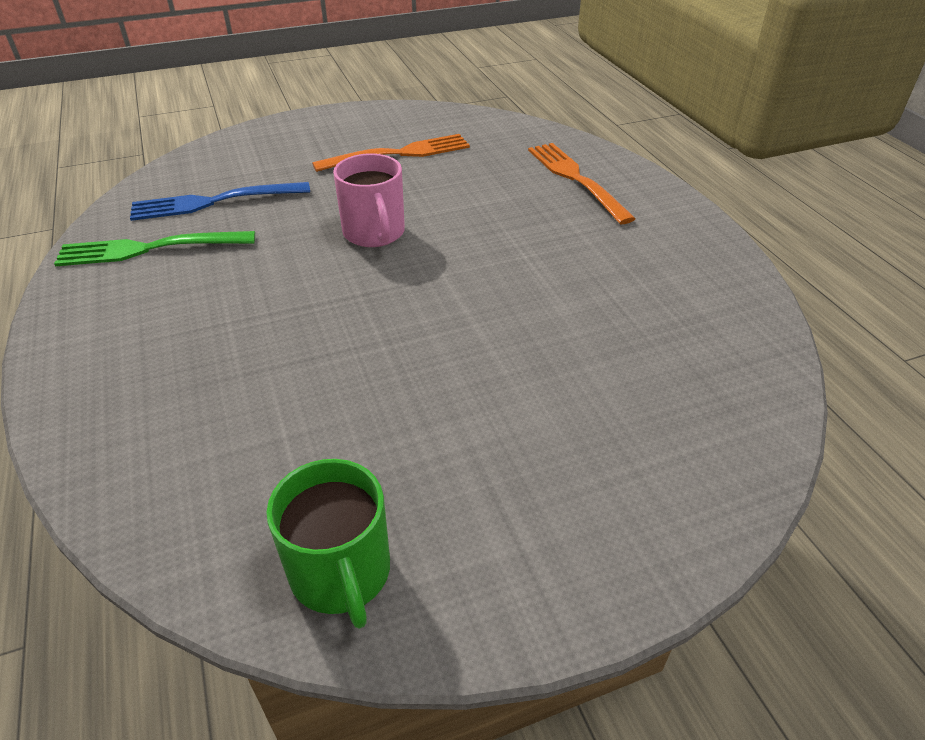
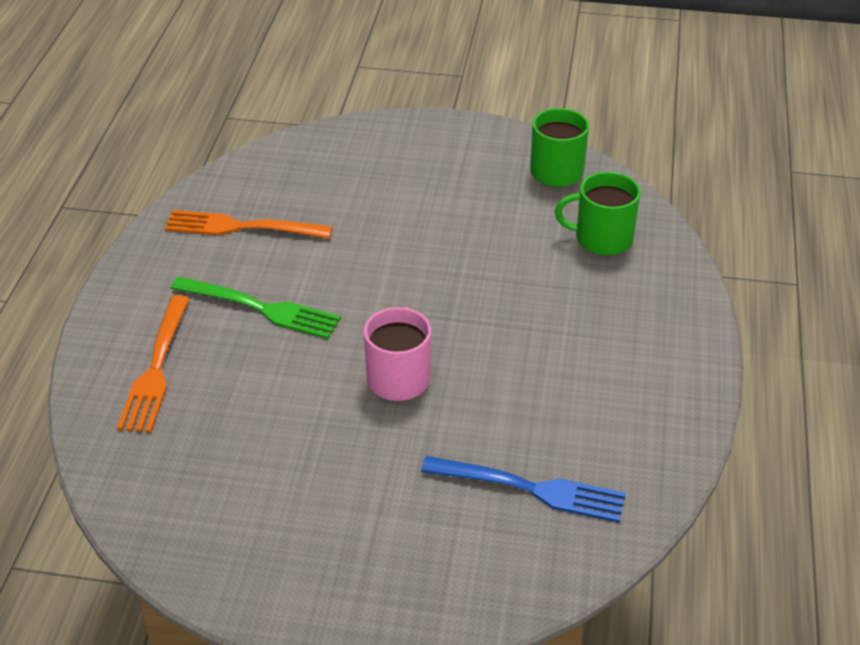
camera: 150 degrees left, 0 degrees up
(149, 249) = (612, 442): green fork -> green fork (260, 308)
(217, 463) = (602, 238): none -> green mug
(398, 154) = (290, 489): orange fork -> orange fork (242, 227)

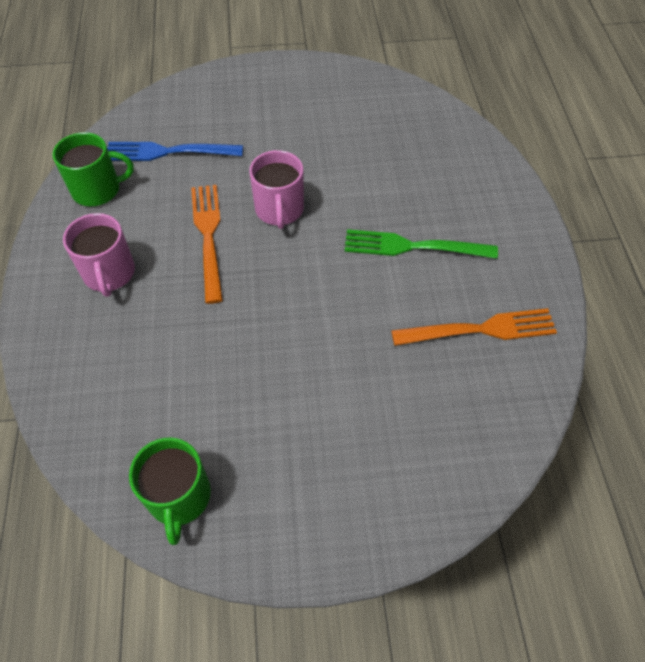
camera: 165 degrees right, 15 degrees up
(156, 368) = (460, 181): orange fork -> orange fork (208, 237)
(602, 238) = (123, 397): green mug -> green mug (97, 190)
(617, 346) = (109, 273): none -> pink mug

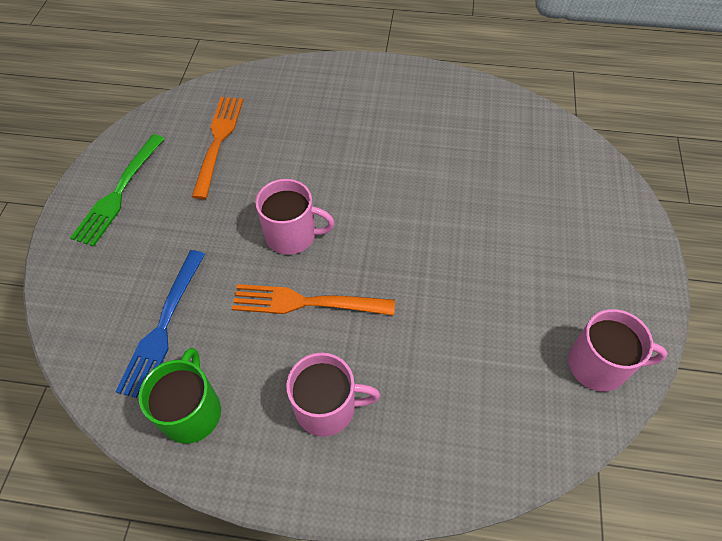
camera: 75 degrees left, 0 degrees up
(179, 497) = (599, 365): green mug -> pink mug
(413, 246) = (371, 145): green fork -> green fork (119, 192)
(480, 329) = (466, 126): orange fork -> orange fork (218, 141)

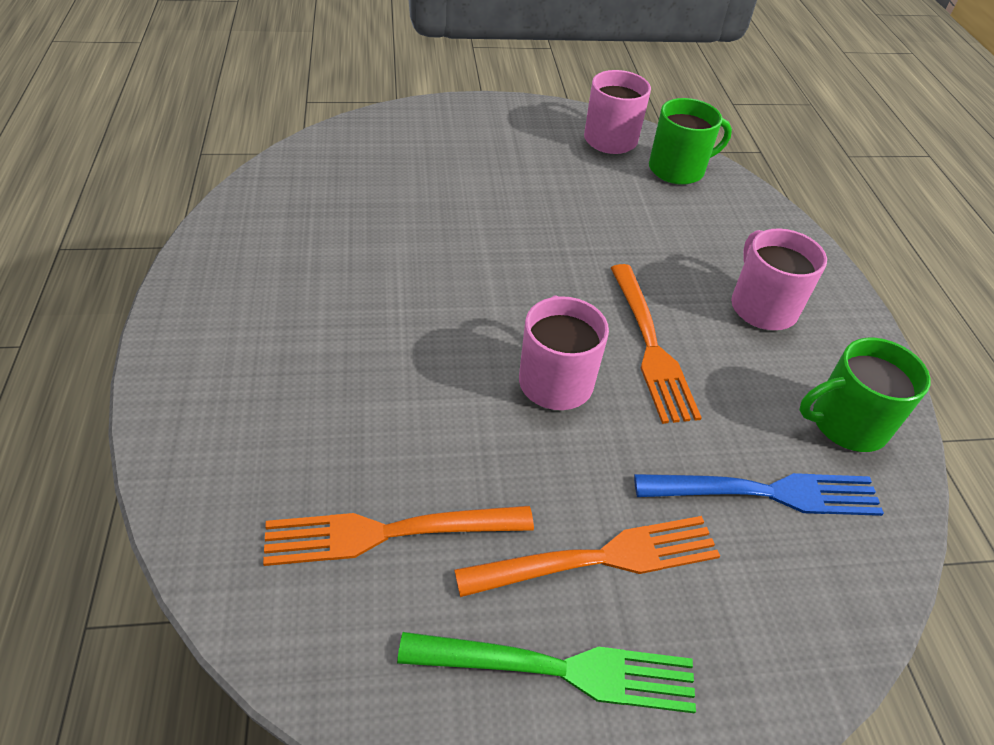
camera: 110 degrees left, 10 degrees down
(164, 223) = (599, 558): none -> orange fork
(542, 416) = (678, 169): none -> green mug

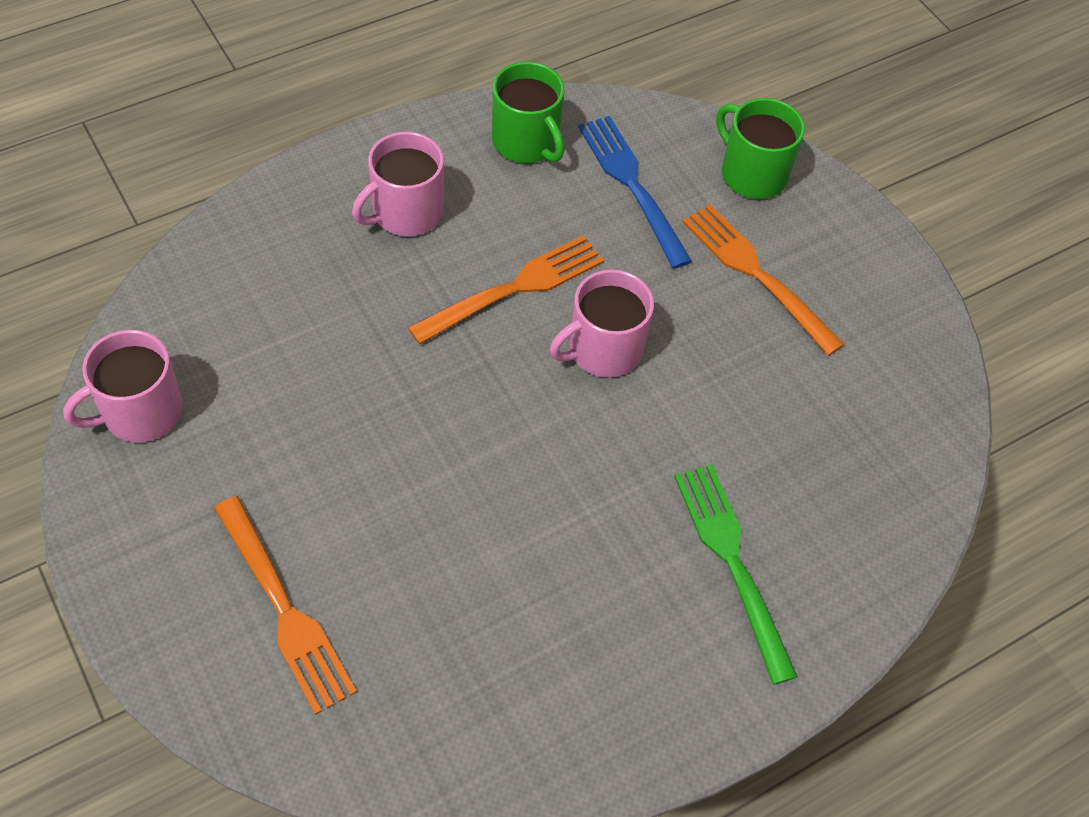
camera: 115 degrees left, 10 degrees up
(388, 533) = (825, 411): orange fork -> orange fork (284, 609)
(559, 669) = (850, 276): green fork -> green fork (732, 562)
(678, 169) = (181, 324): green mug -> green mug (752, 174)

